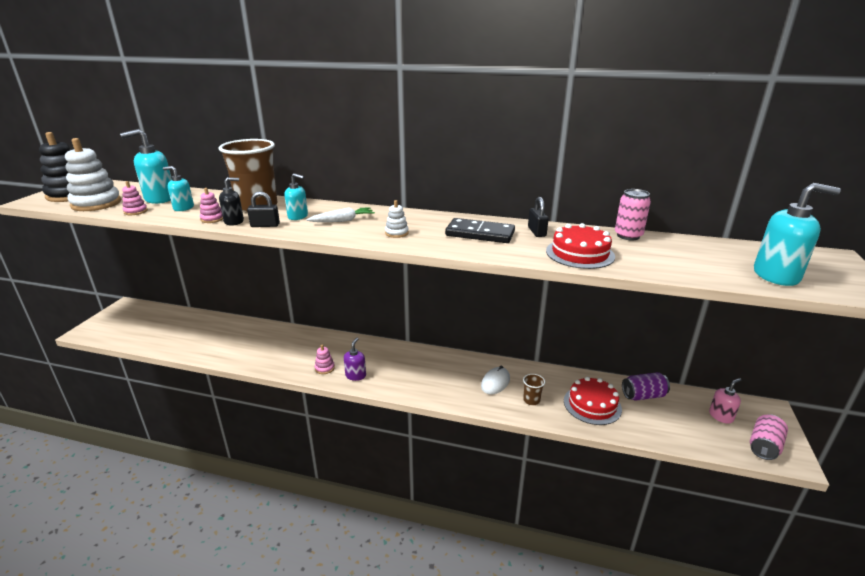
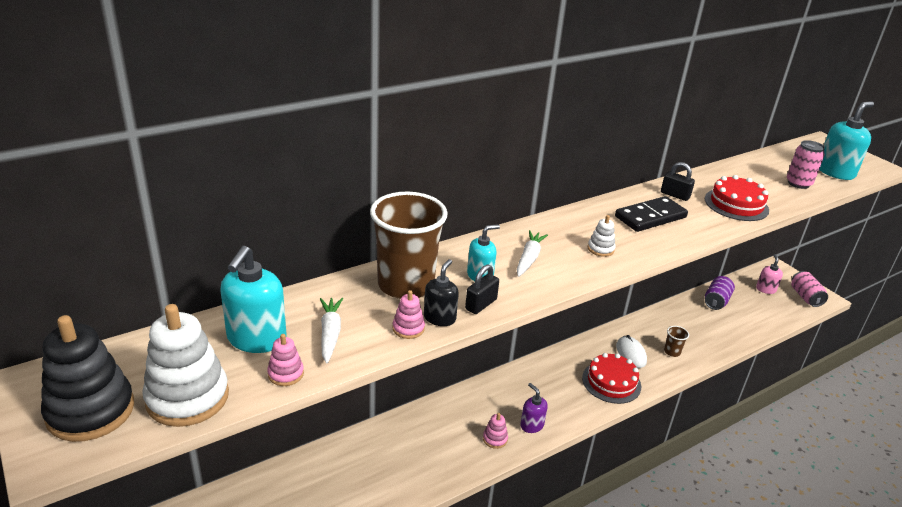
camera: 50 degrees left, 5 degrees up
(183, 208) = (330, 334): turquoise soap dispenser -> white carrot
(592, 405) = (704, 329): red cake -> red cake (611, 382)
(628, 236) = (723, 171): pink can -> pink can (798, 183)

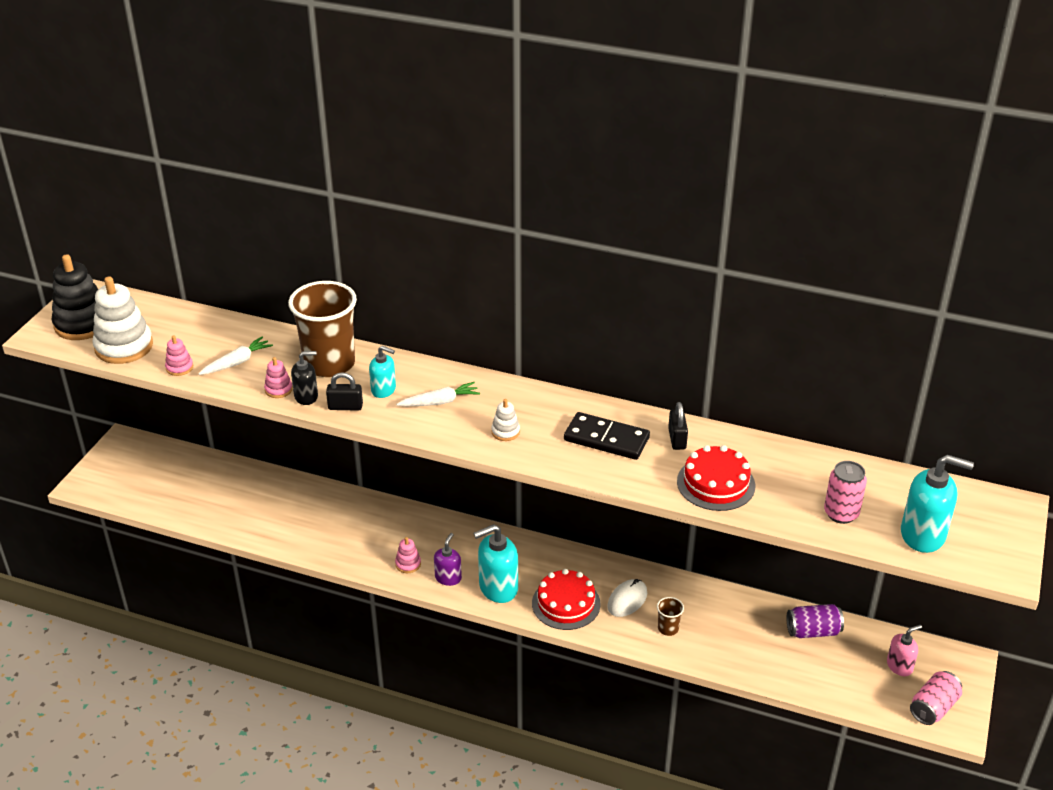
camera: 55 degrees right, 5 degrees up
(256, 339) = (200, 339): turquoise soap dispenser -> turquoise soap dispenser (498, 588)

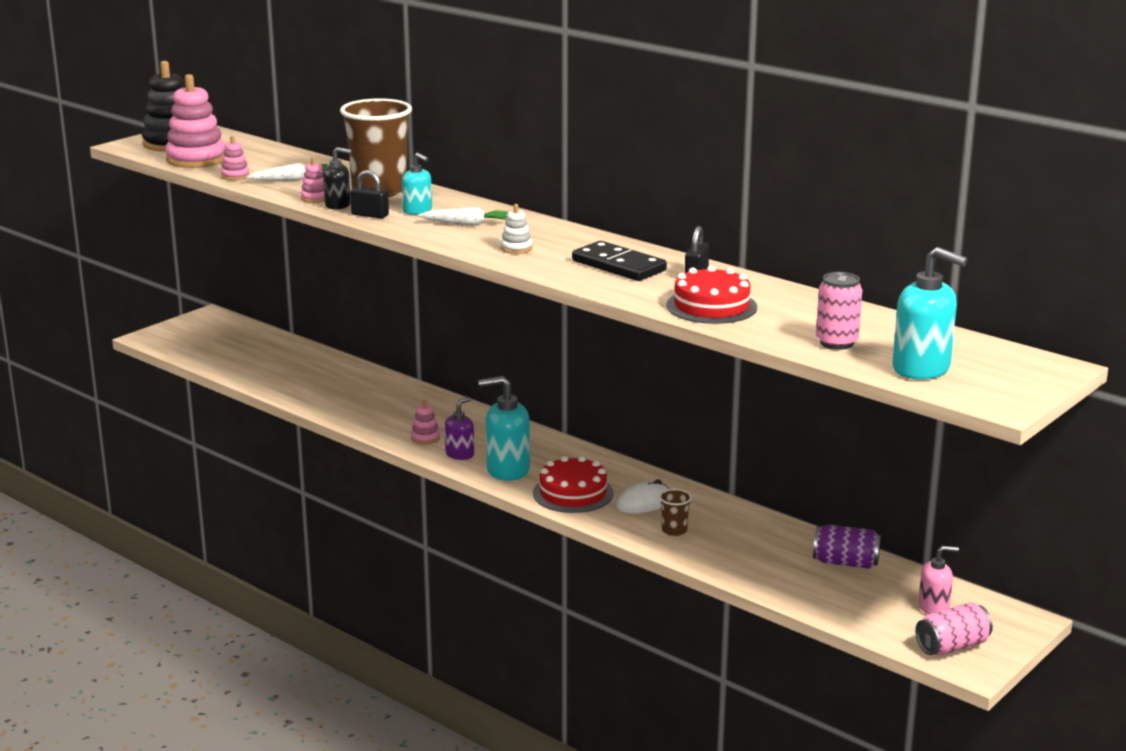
camera: 20 degrees right, 15 degrees down
(124, 347) = (196, 159): white stacking toy -> pink stacking toy

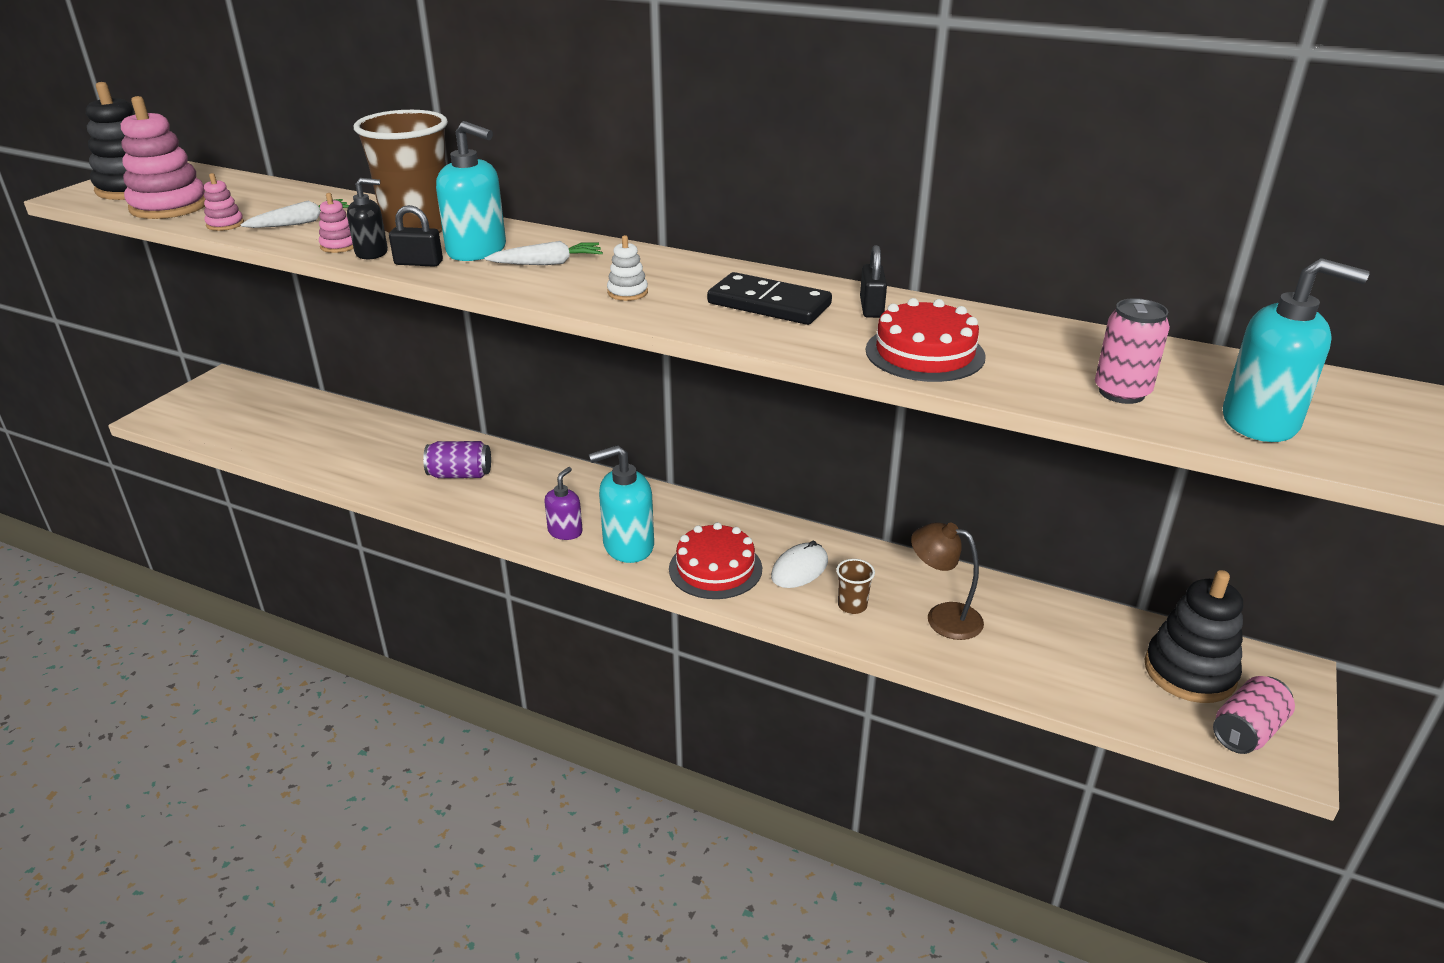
camera: 15 degrees left, 10 degrees up
(417, 210) = (477, 251): turquoise soap dispenser -> turquoise soap dispenser, size x1.69
(425, 438) = (517, 514): pink stacking toy -> none
(746, 547) = (943, 617): none -> brown lamp
(845, 563) = (1059, 621): purple can -> purple can (460, 475)
(934, 608) = (1189, 672): pink soap dispenser -> black stacking toy

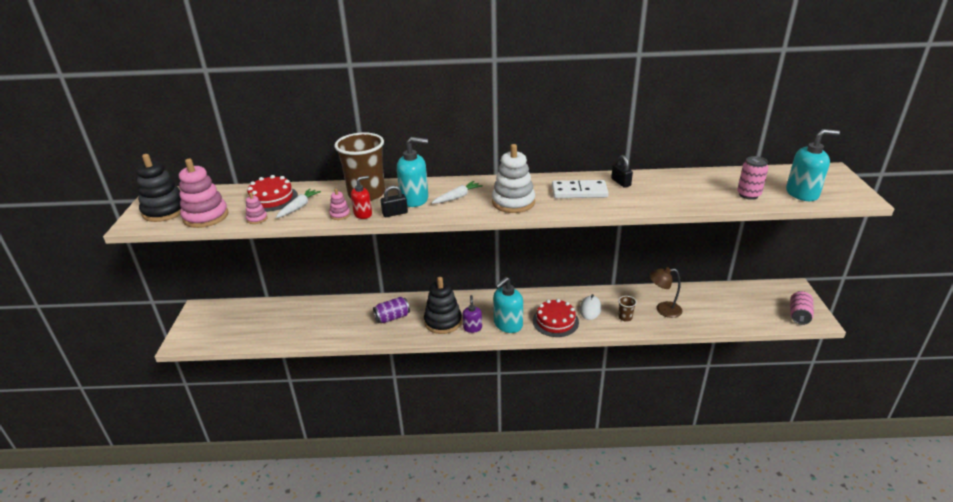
camera: 25 degrees left, 0 degrees up
(372, 253) = (363, 214): black soap dispenser -> red soap dispenser
(627, 292) = (513, 202): white stacking toy -> white stacking toy, size x2.15
(769, 304) = (579, 192): black domino -> white domino
(925, 353) = (664, 198): red cake -> red cake (272, 198)
(1189, 672) = (764, 299): black stacking toy -> black stacking toy (443, 321)

